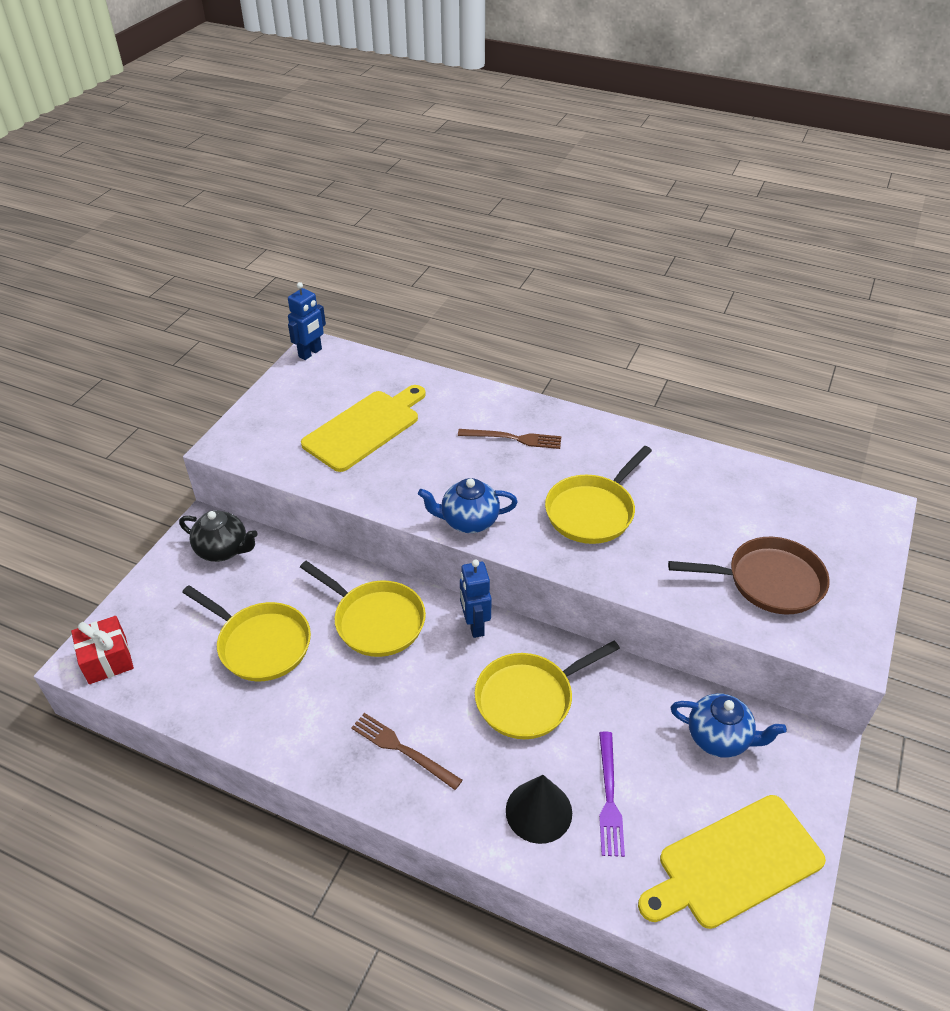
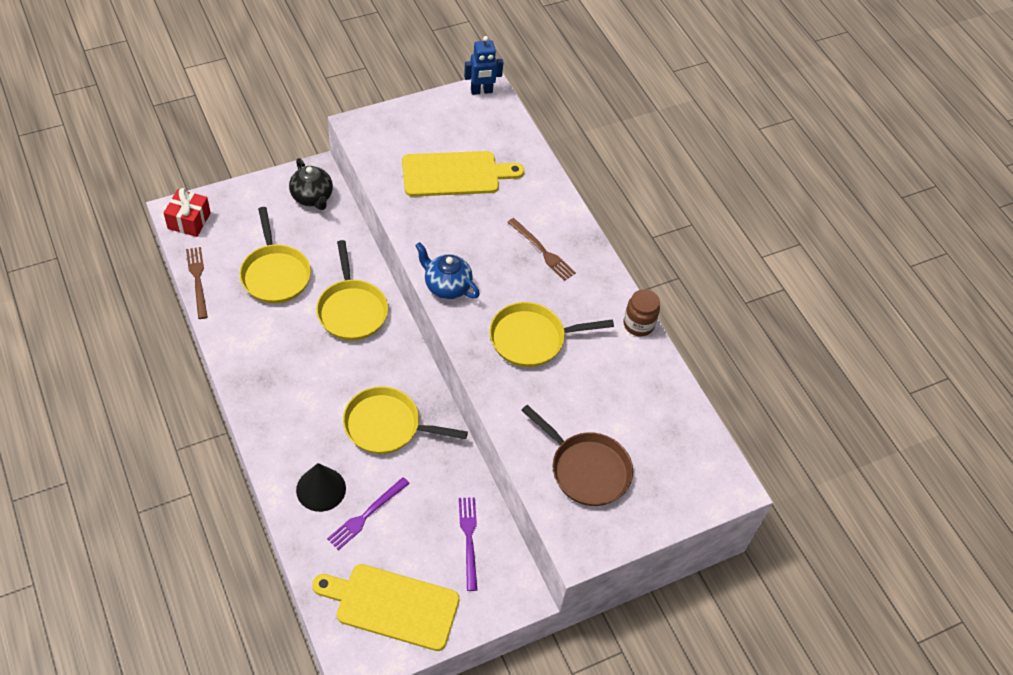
camera: 35 degrees right, 10 degrees up
(402, 749) = (287, 396): brown fork -> brown fork (197, 280)
(474, 625) = (405, 358): blue robot -> none
(657, 441) = (638, 324): none -> brown jar
(719, 738) = (469, 539): blue teapot -> purple fork

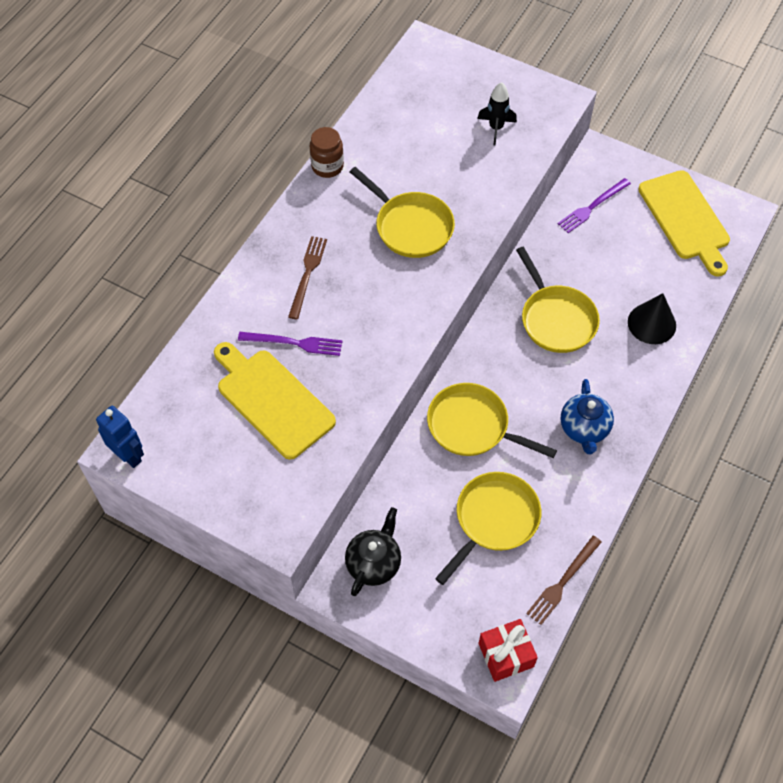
camera: 120 degrees left, 5 degrees up
(351, 310) = (472, 426): yellow pan -> yellow pan turned 105 degrees counterclockwise
(366, 515) = (640, 280): purple fork -> purple fork (294, 343)
(446, 286) = (414, 319): blue teapot -> blue teapot (584, 429)
(586, 469) = (496, 128): brown pan -> black rocket

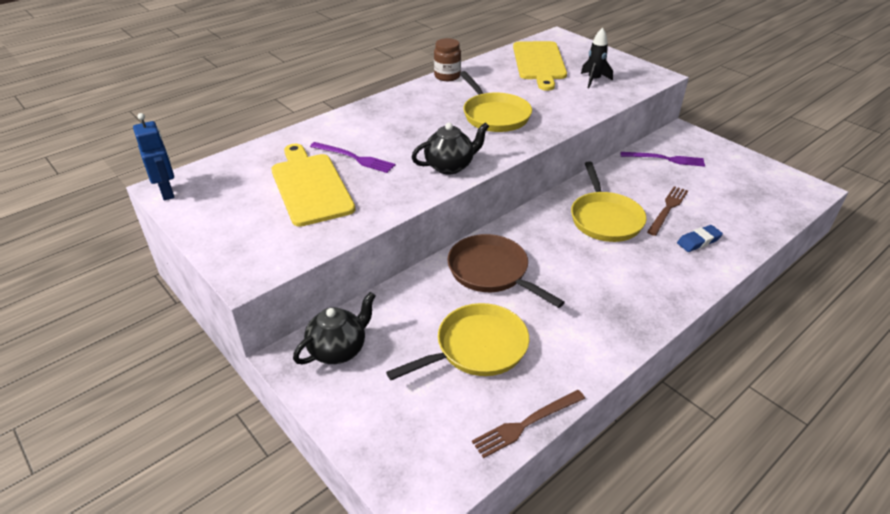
camera: 20 degrees right, 20 degrees down
(307, 274) = (393, 124): brown fork -> brown fork (668, 209)
(399, 326) = (450, 166): none -> black teapot
(472, 426) = (491, 272): yellow pan -> brown pan
(506, 655) = (429, 476): red gift -> none
(584, 429) = (602, 301): blue teapot -> none
(592, 207) = (665, 159): purple fork -> purple fork turned 150 degrees counterclockwise
(651, 323) = (698, 241): black cone -> blue eraser
(685, 219) = (752, 182): yellow cutting board -> yellow cutting board (539, 63)

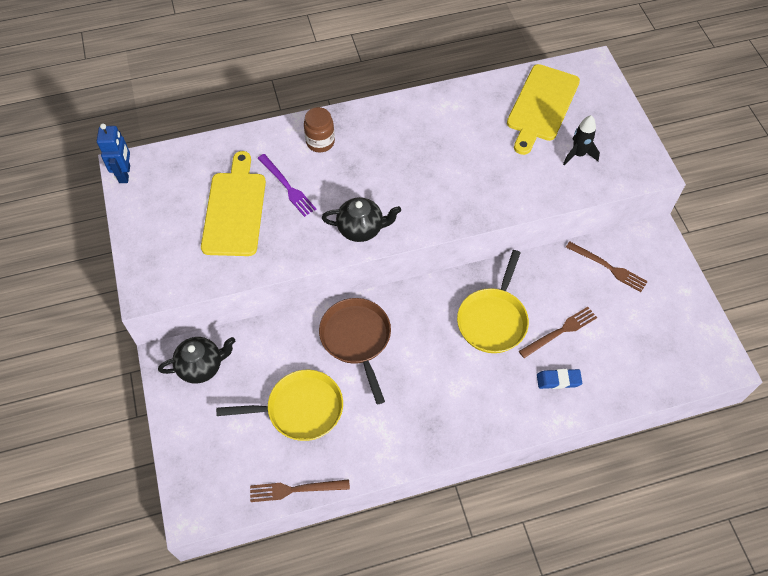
camera: 25 degrees right, 20 degrees up
(447, 76) = (435, 96): brown jar -> brown jar (320, 142)
(494, 115) = (443, 173): yellow pan -> none
(665, 159) = (608, 267): purple fork -> brown fork

